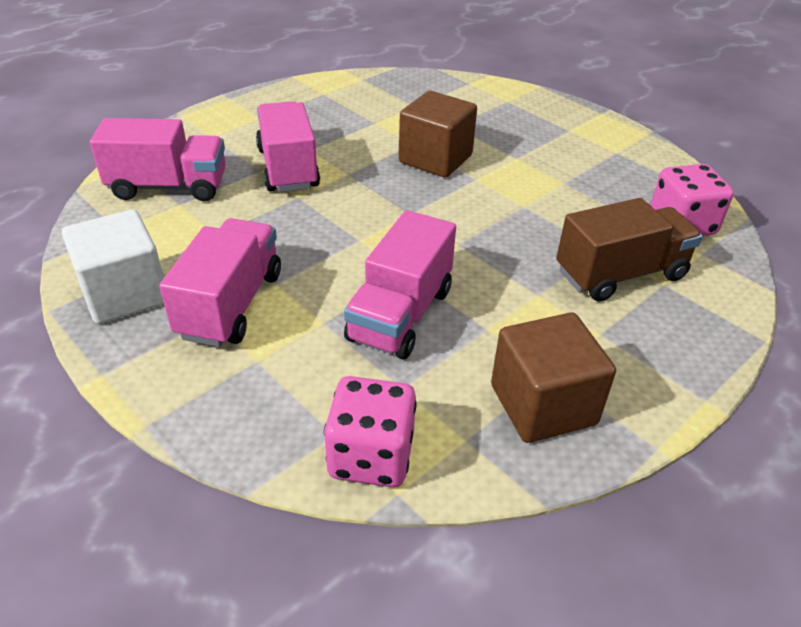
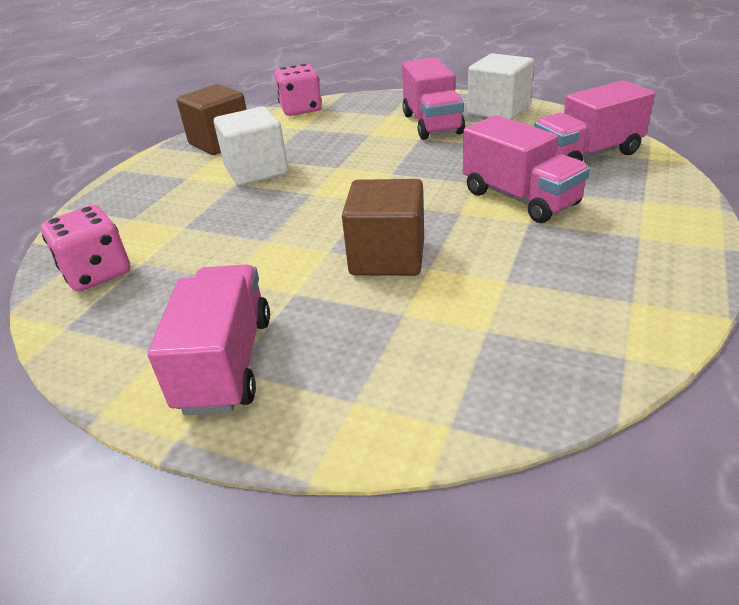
camera: 160 degrees right, 5 degrees down
(400, 314) = (325, 148): pink truck -> pink truck (226, 363)
(505, 306) = (256, 171): none -> white cube
(620, 274) = (168, 213): brown truck -> none

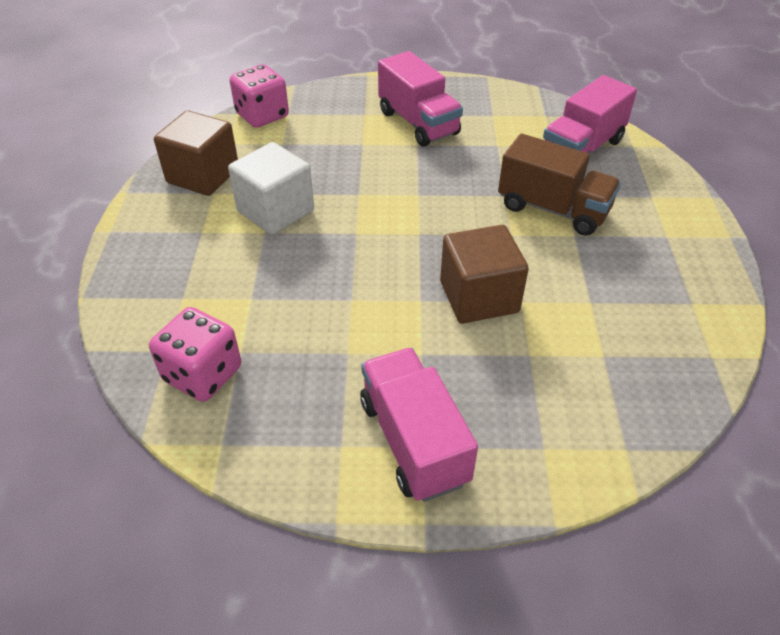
camera: 25 degrees left, 10 degrees up
(498, 110) = (472, 98): white cube -> none
(520, 198) = (553, 209): pink truck -> brown truck

